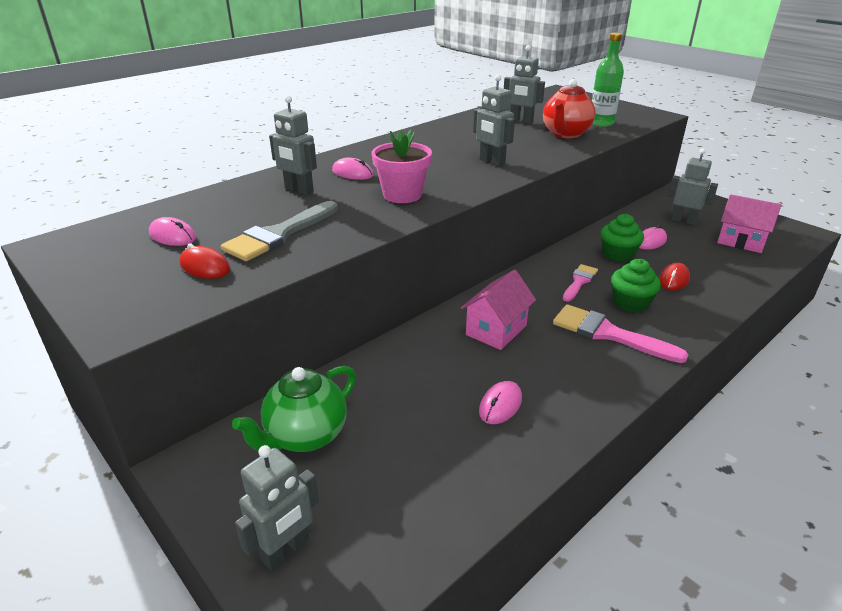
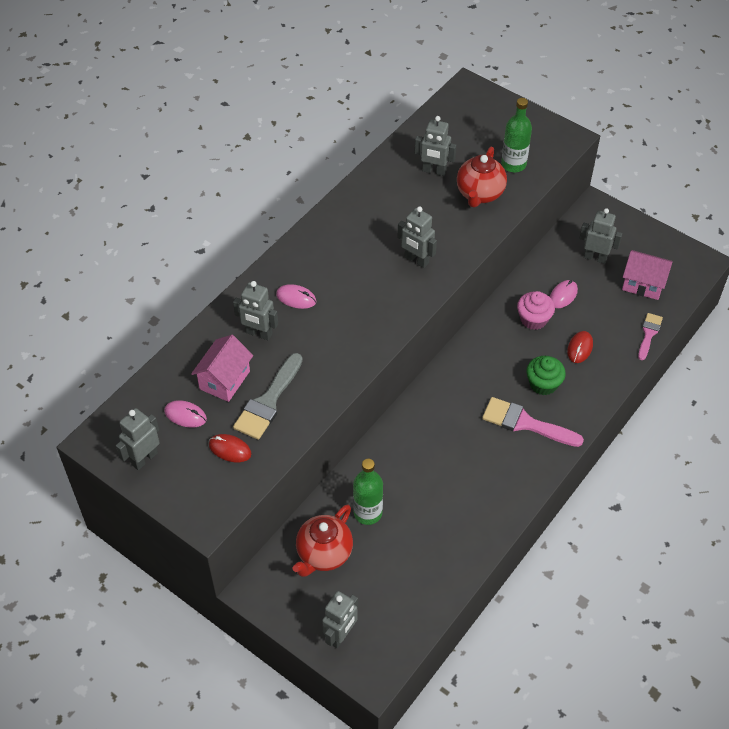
camera: 10 degrees left, 20 degrees up
(92, 264) = (144, 458): none -> grey robot
(305, 436) = (323, 554): green teapot -> red teapot
(383, 397) = (368, 513): none -> green bottle
(402, 195) = (349, 329): pink flower pot -> none
(496, 330) = (439, 432): pink house -> pink house (225, 380)
(500, 405) = (451, 507): pink mouse -> none
(579, 281) = (501, 362): pink brush -> pink brush (649, 334)
(618, 254) = (533, 319): green cupcake -> pink cupcake

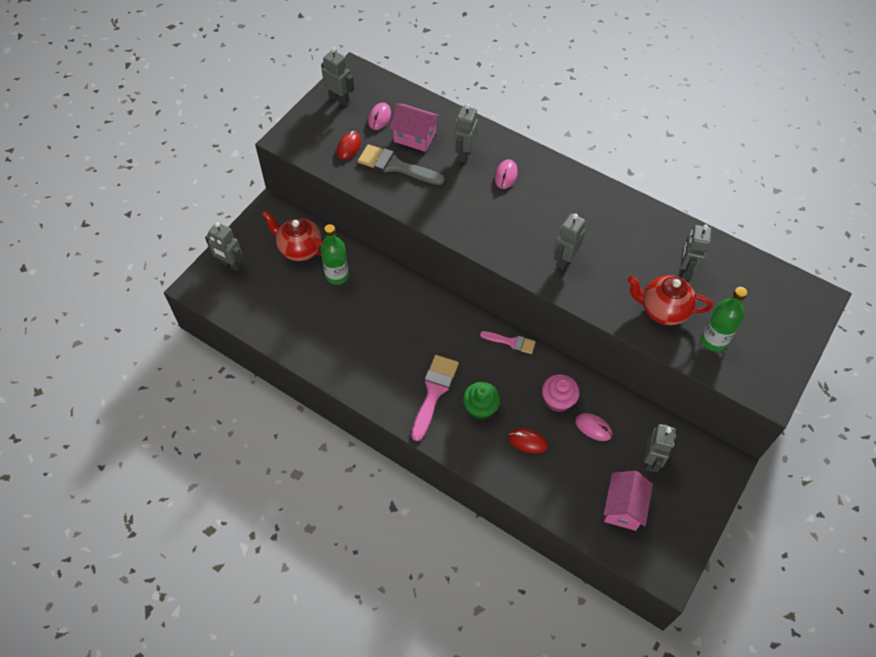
camera: 85 degrees right, 5 degrees up
(649, 334) = (556, 509): pink brush -> pink brush (511, 342)

